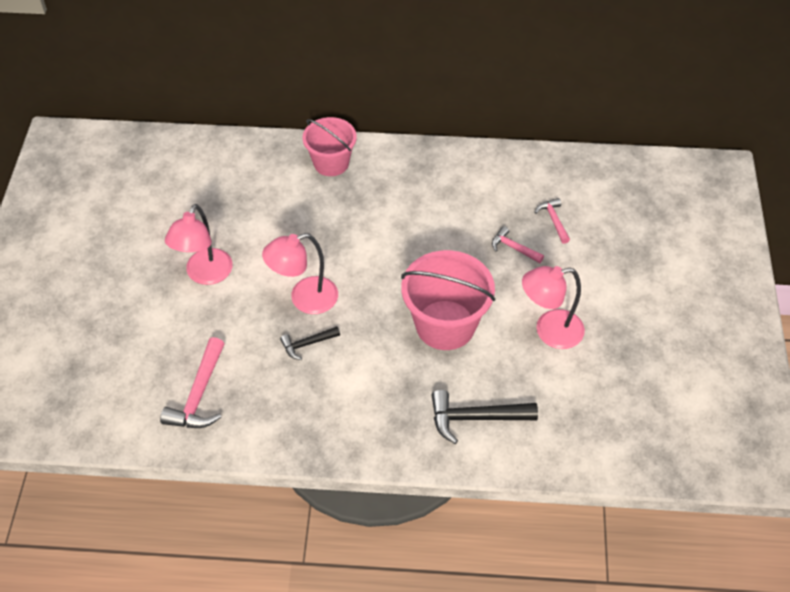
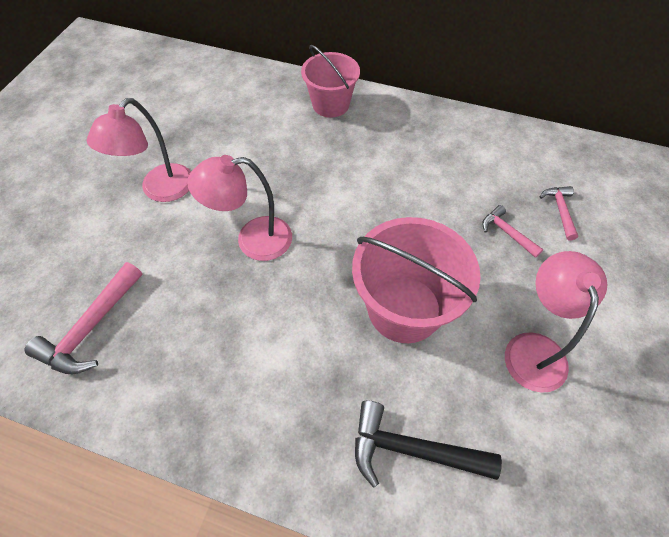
camera: 15 degrees right, 5 degrees up
(307, 344) = (236, 294): black hammer -> none
(549, 331) = (533, 348): pink lamp -> pink lamp turned 90 degrees clockwise

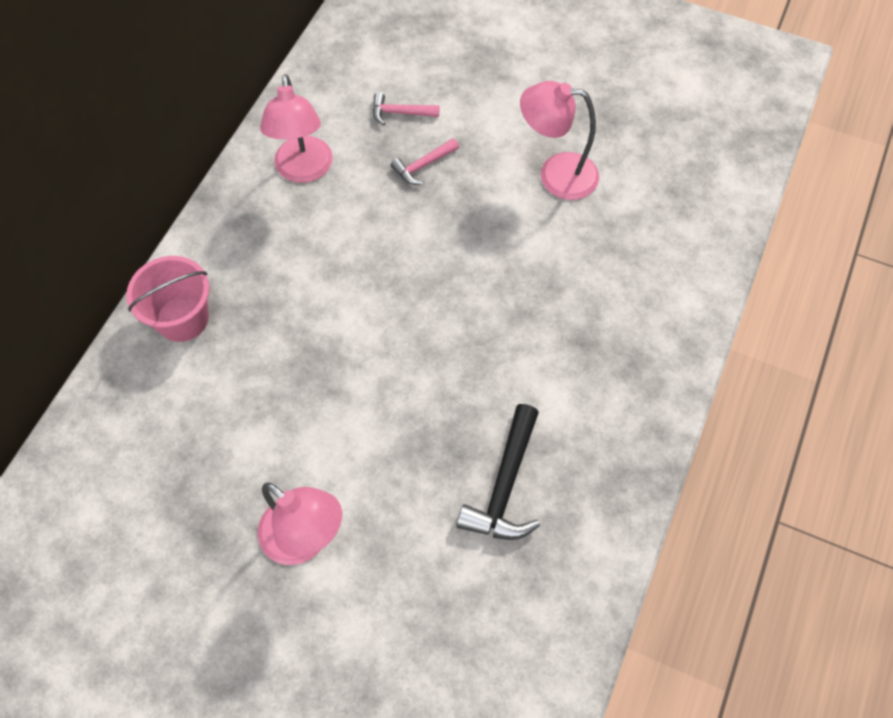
camera: 85 degrees left, 5 degrees up
(91, 328) = (511, 601): pink hammer -> none
(252, 240) = (403, 421): pink lamp -> pink lamp (303, 170)
(404, 309) = (507, 274): pink bucket -> none
(411, 449) = (648, 288): black hammer -> black hammer (504, 486)

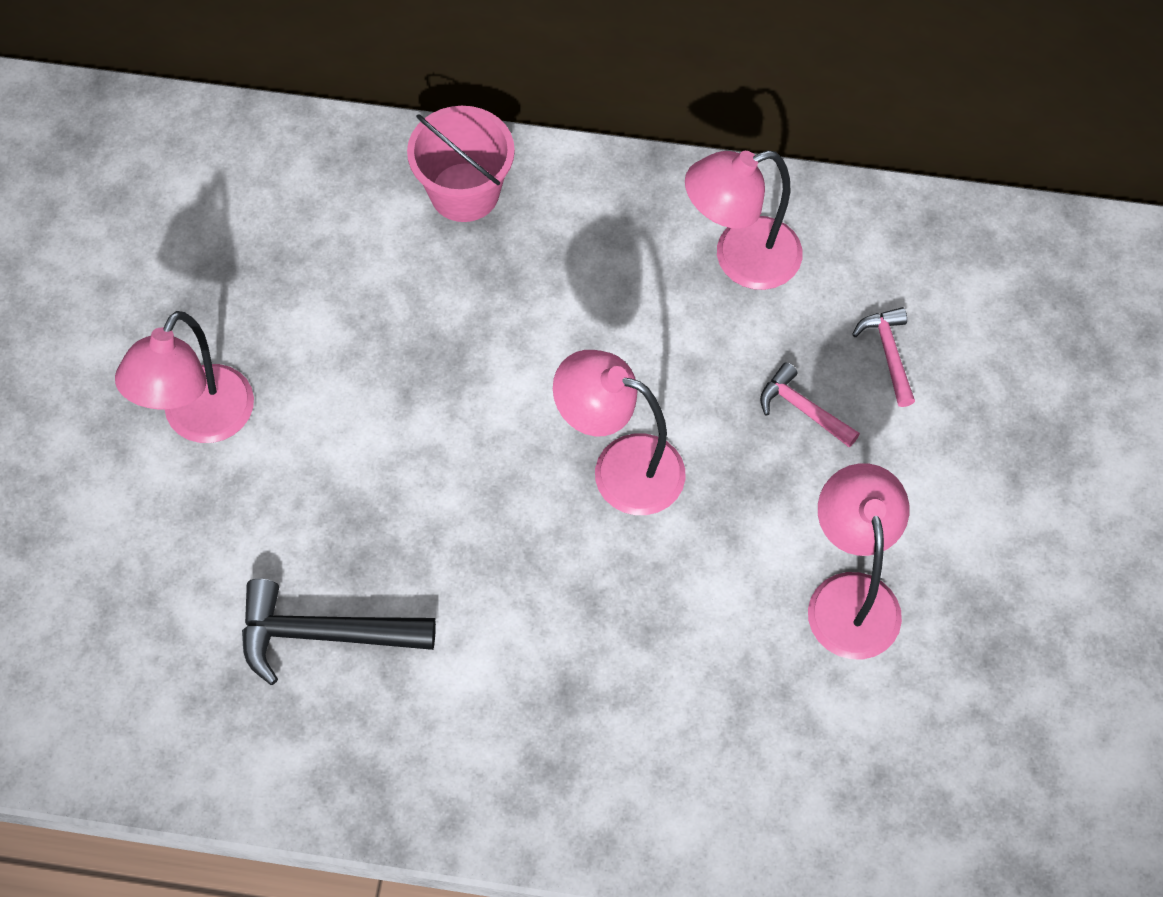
camera: 75 degrees right, 0 degrees up
(432, 274) = (620, 467): none -> pink lamp

